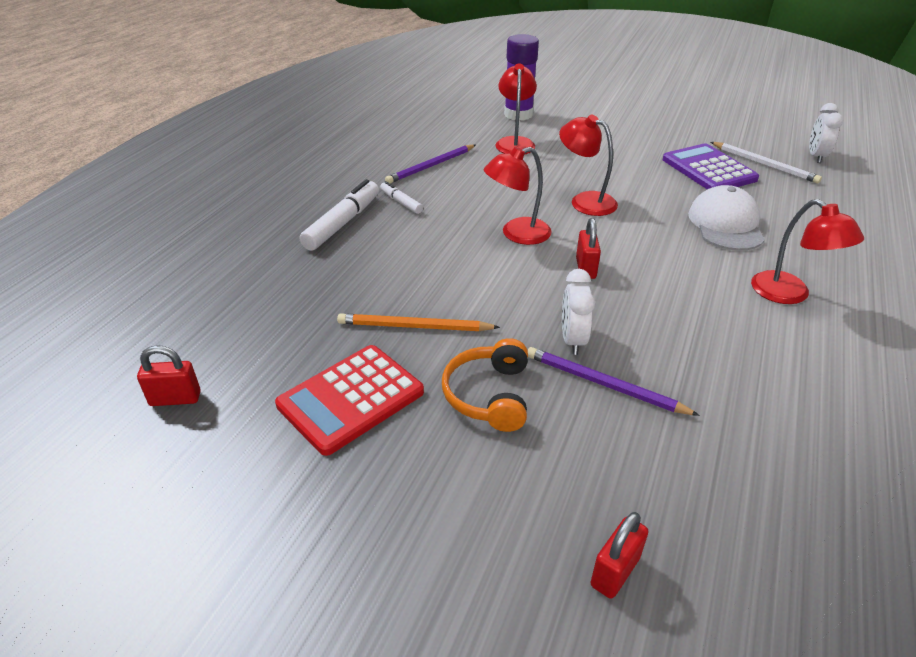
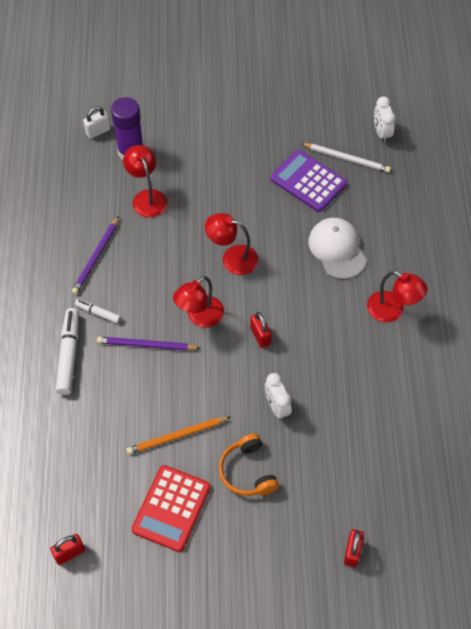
camera: 25 degrees left, 20 degrees up
(494, 98) = (98, 131): none -> white padlock
(604, 384) = (307, 436): purple pencil -> purple pencil (146, 345)

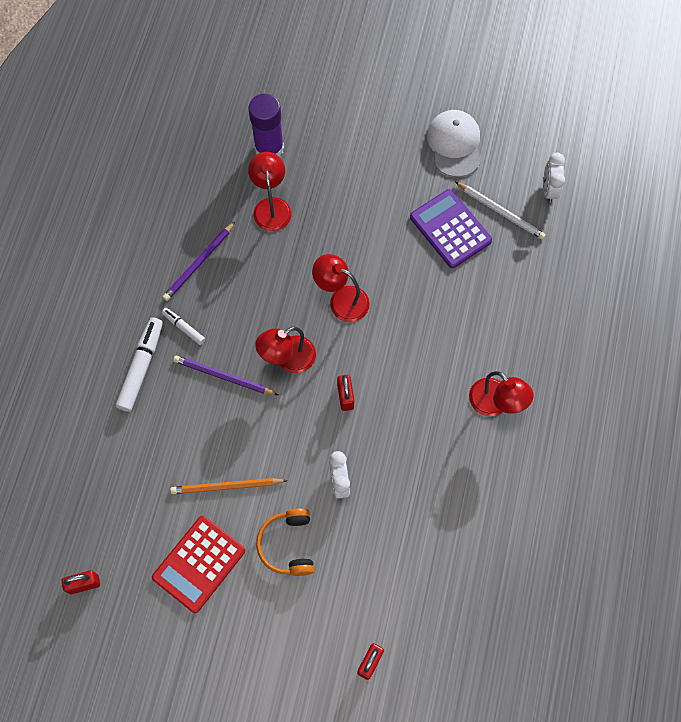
camera: 15 degrees right, 10 degrees up
(98, 131) = (241, 116): white padlock -> none
(337, 249) = (457, 317): white cap -> white cap (454, 144)

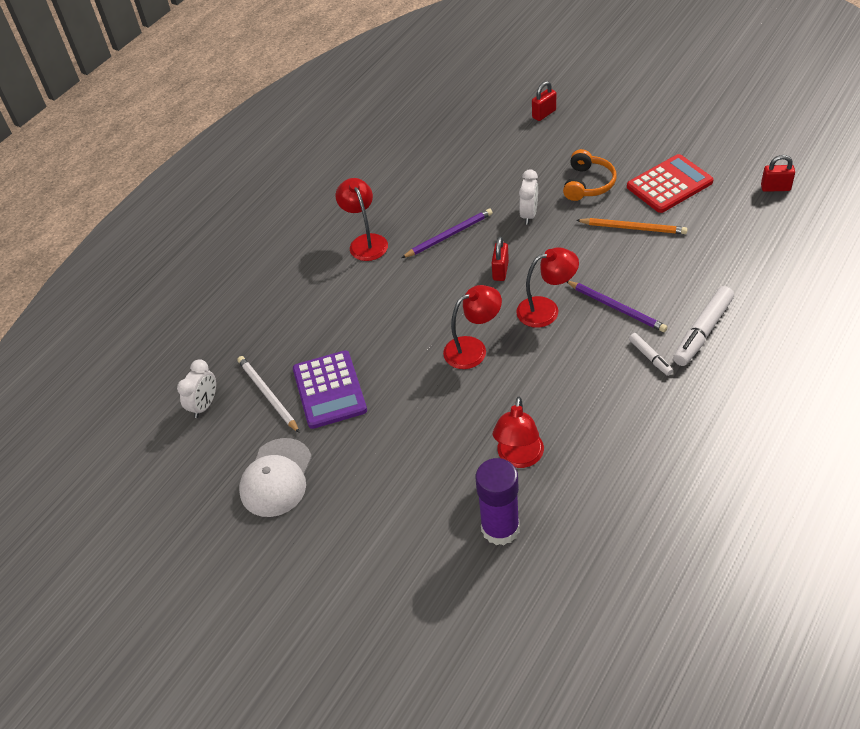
camera: 155 degrees left, 20 degrees down
(199, 263) = (620, 416): purple pencil -> purple pencil (449, 235)
(341, 300) = (473, 349): red lamp -> red lamp turned 75 degrees counterclockwise

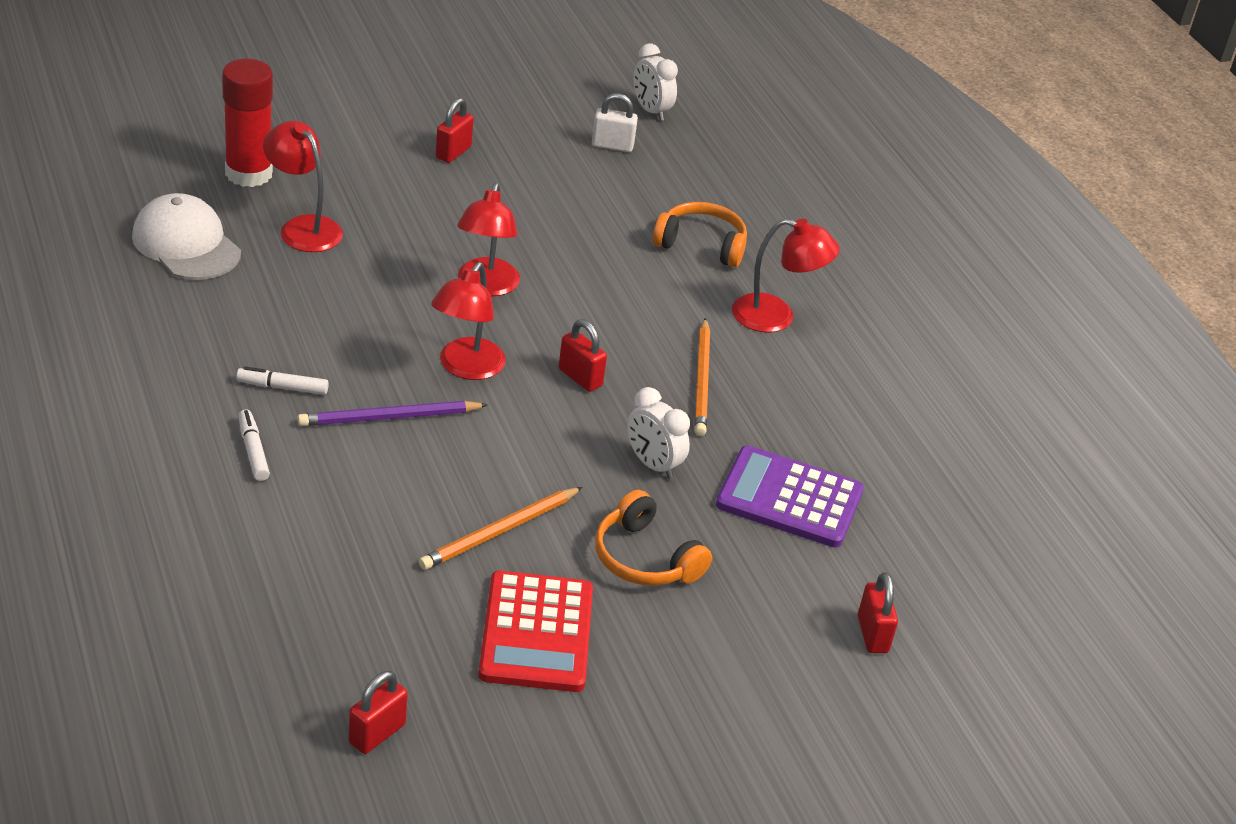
camera: 115 degrees right, 10 degrees down
(267, 395) = (612, 146): white pencil -> white padlock
(276, 478) = (497, 104): white cap -> white cap (186, 244)
(329, 390) = (564, 178): purple calculator -> purple calculator (789, 498)
(332, 300) = (701, 245): none -> orange headphones
(359, 455) = (453, 152): none -> red padlock
(449, 235) = (702, 380): purple pencil -> orange pencil
(500, 528) = (249, 173): purple glue stick -> red glue stick
(702, 332) = (253, 451): white marker -> white marker, size x0.55

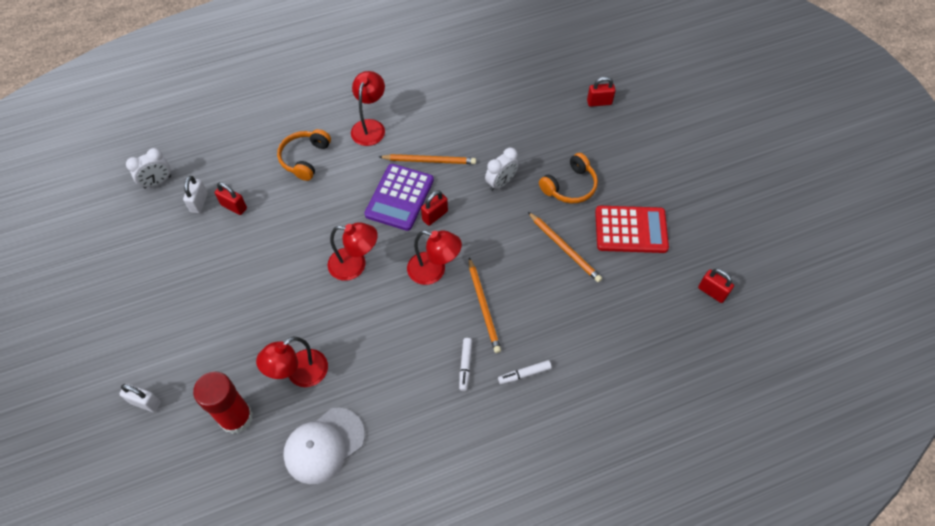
camera: 85 degrees left, 20 degrees up
(289, 105) = (145, 402): none -> white padlock
(389, 418) = (484, 307): purple pencil -> orange pencil
(453, 152) = (208, 292): red padlock -> red padlock (234, 207)
(789, 498) = (515, 128): purple calculator -> purple calculator (399, 197)

